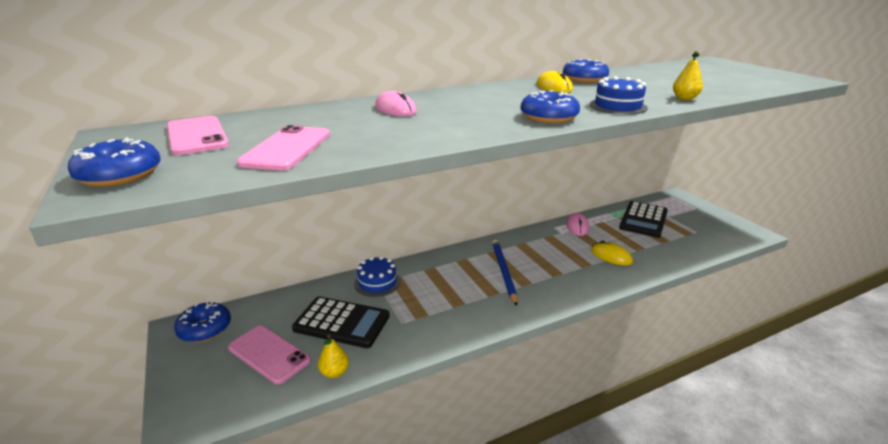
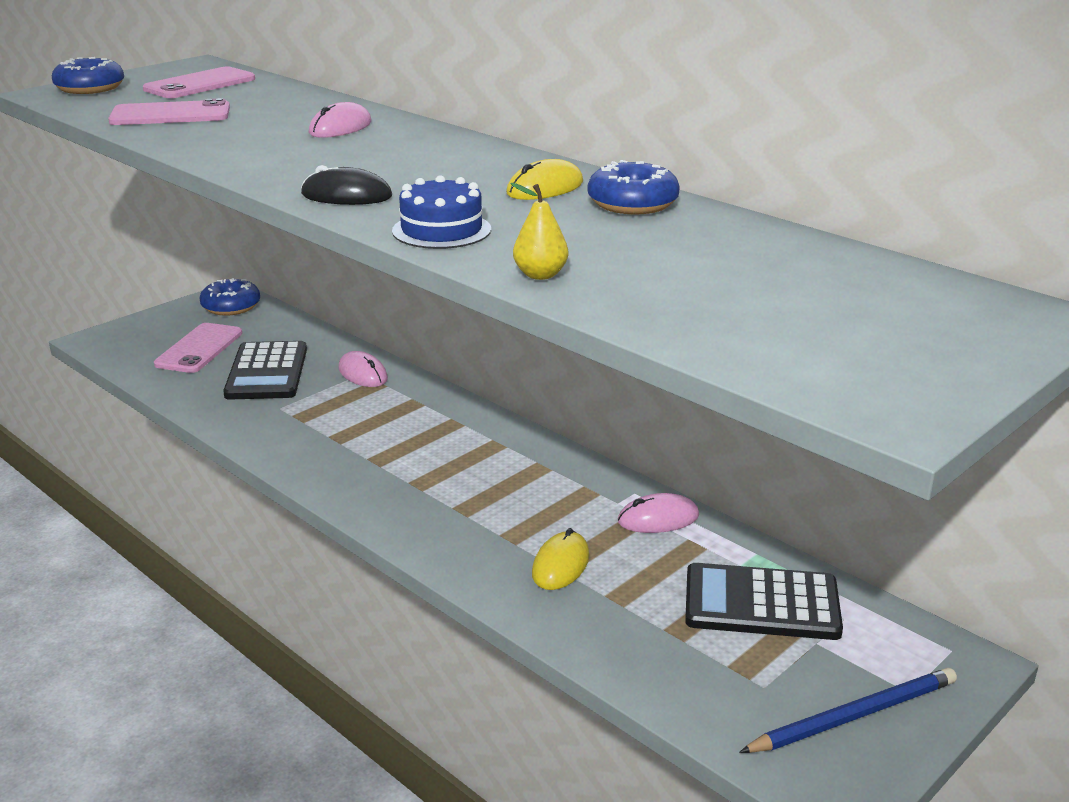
camera: 70 degrees right, 0 degrees up
(334, 372) = (178, 389): yellow pear -> none
(377, 282) = (363, 373): blue cake -> pink mouse
(503, 272) = (441, 462): blue pencil -> blue pencil (854, 716)
(548, 117) = (346, 195): blue donut -> black mouse

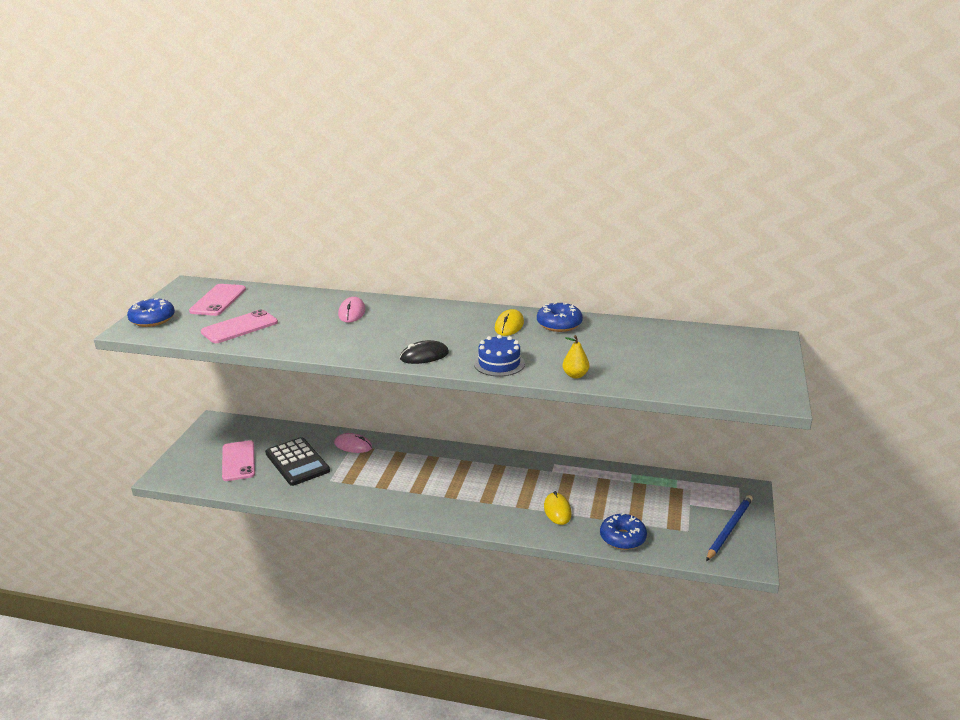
camera: 30 degrees left, 0 degrees up
(231, 307) = (225, 429): blue donut -> blue donut (622, 538)
(658, 519) = (576, 472): pink mouse -> none
(761, 603) = (654, 495): black calculator -> none

